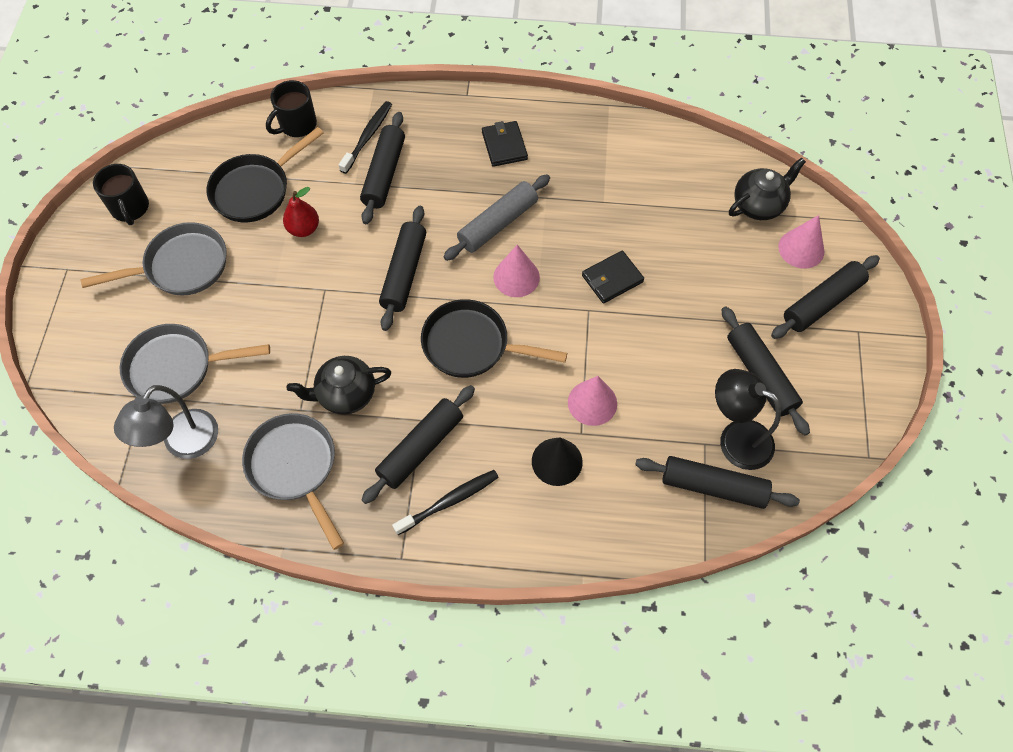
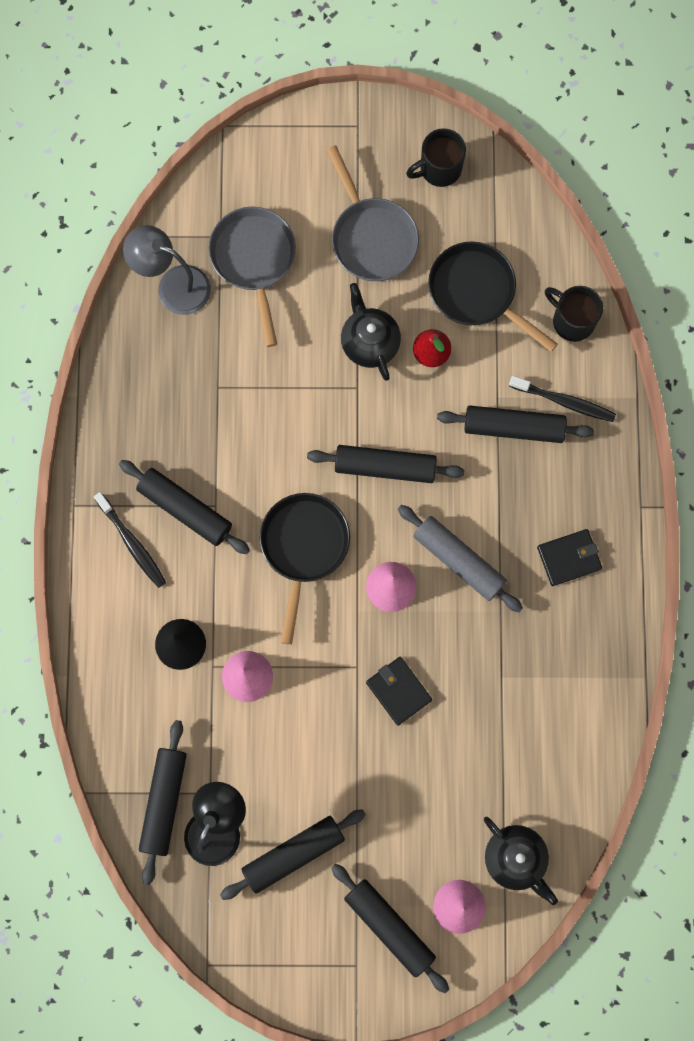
camera: 85 degrees right, 15 degrees up
(295, 467) = (157, 393): grey pan -> none
(345, 394) = (237, 428): black teapot -> black teapot (369, 342)

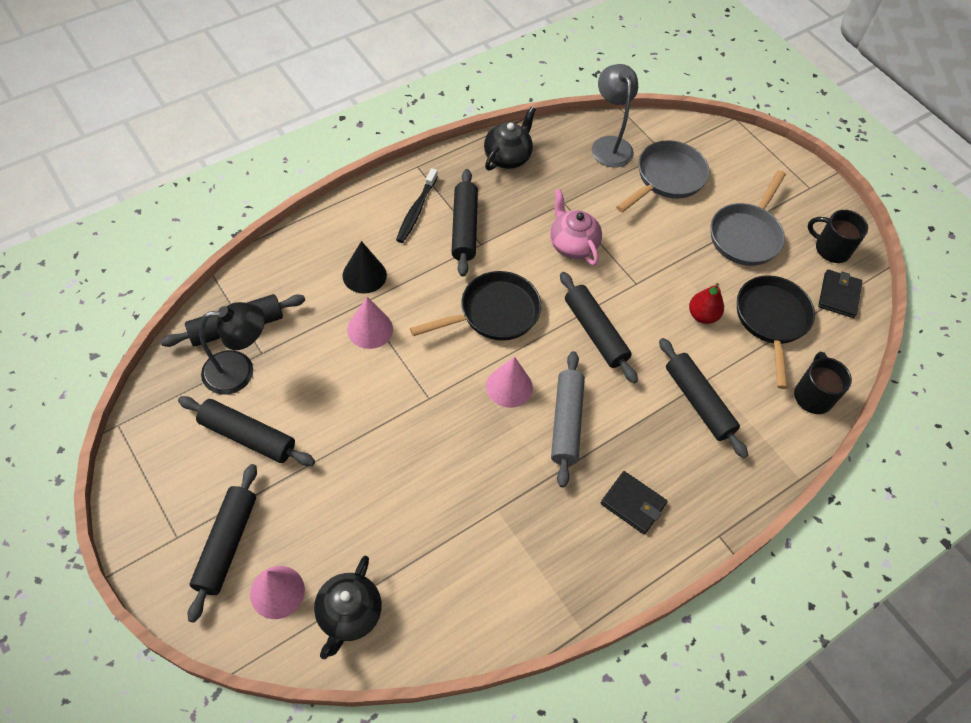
camera: 50 degrees right, 20 degrees down
(274, 416) = (572, 245): none -> pink teapot
(369, 342) = (674, 273): black teapot -> black teapot (507, 157)
(398, 691) = (431, 438): black wallet -> black wallet (838, 295)
(564, 401) = (749, 426): black toothbrush -> none

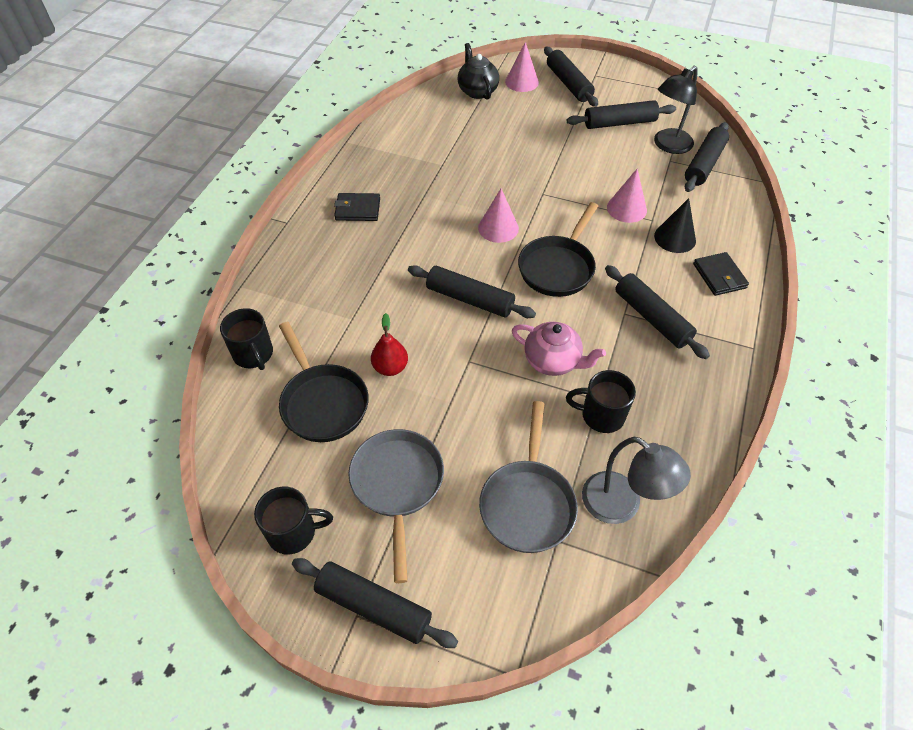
camera: 150 degrees right, 5 degrees down
(416, 210) = (703, 308): black toothbrush -> none
(507, 157) = (696, 414): black teapot -> none
(566, 422) = (439, 229): grey rolling pin -> none
(572, 193) = (601, 415): none -> black mug
(698, 402) = (350, 295): black rolling pin -> black rolling pin (374, 606)
(838, 295) = (263, 474): black wallet -> black wallet (719, 276)

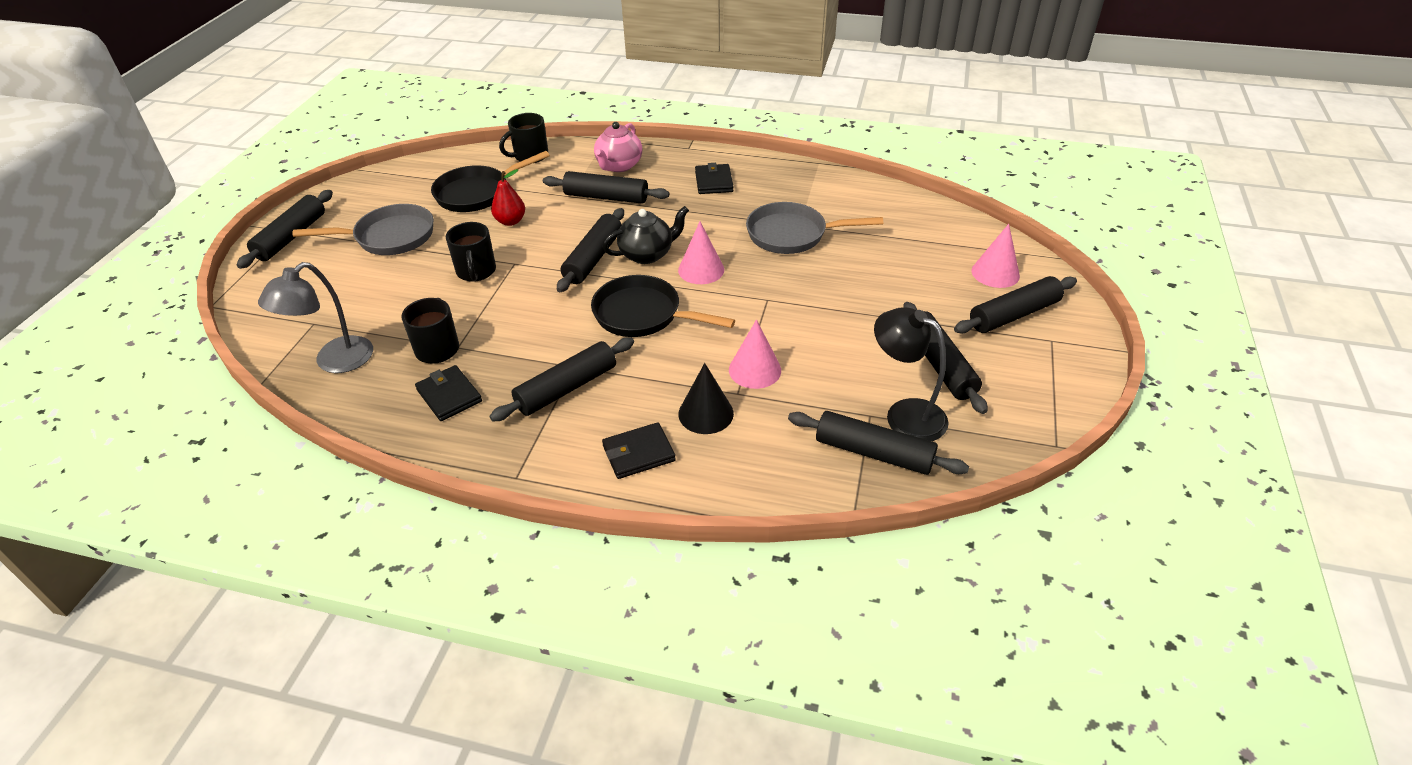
camera: 85 degrees right, 10 degrees down
(293, 532) = (362, 196): black mug -> black mug (476, 272)
(363, 288) = (606, 197): none -> black rolling pin
(477, 91) = (955, 239): black teapot -> black teapot (647, 254)
(527, 503) = (353, 305): grey pan -> grey pan (792, 235)
(553, 361) = (509, 315): pink teapot -> pink teapot (619, 166)
(665, 400) = (449, 395): none -> black wallet

